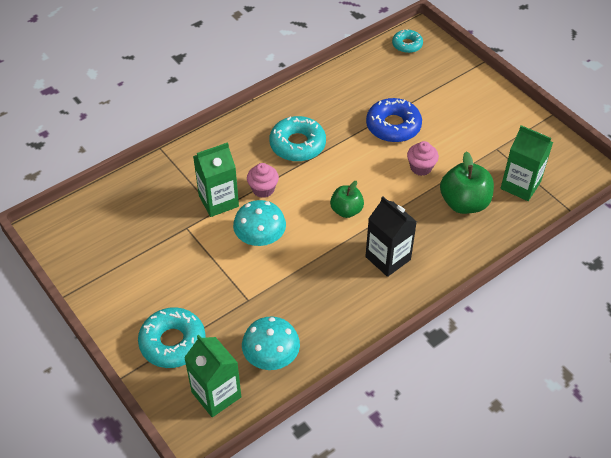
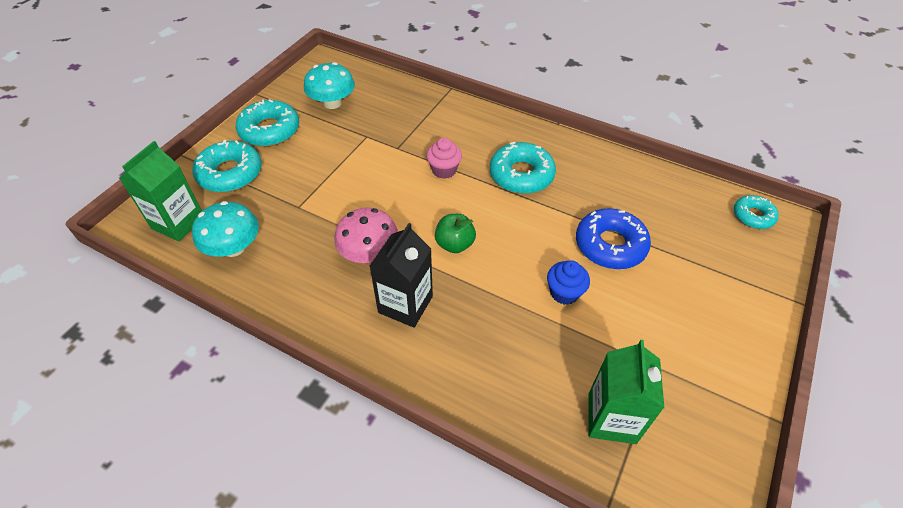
camera: 65 degrees right, 0 degrees up
(129, 298) = (270, 130): none -> turquoise donut
(218, 201) = (410, 145): green carton -> none
(260, 238) = (380, 189): turquoise mushroom -> turquoise mushroom (332, 103)
(328, 265) = (369, 254): none -> pink mushroom
(421, 167) = (564, 292): pink cupcake -> blue cupcake
(464, 203) = (536, 357): green apple -> none

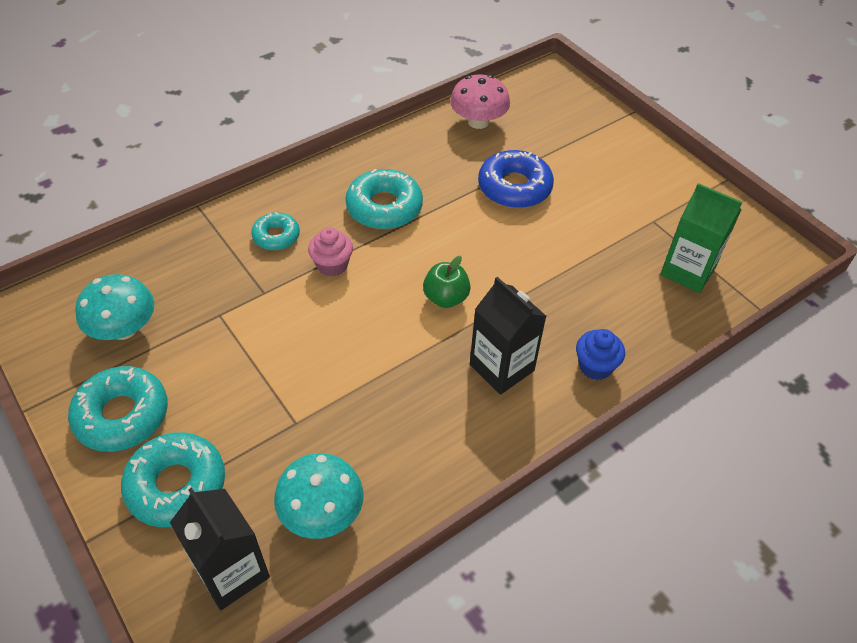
camera: 65 degrees left, 0 degrees up
(178, 223) = (232, 572): green carton -> black carton
(369, 254) = (415, 375): pink mushroom -> pink mushroom (478, 122)
(564, 292) = (551, 243): blue cupcake -> blue cupcake (595, 366)
(753, 216) = (535, 88): turquoise donut -> turquoise donut (276, 236)

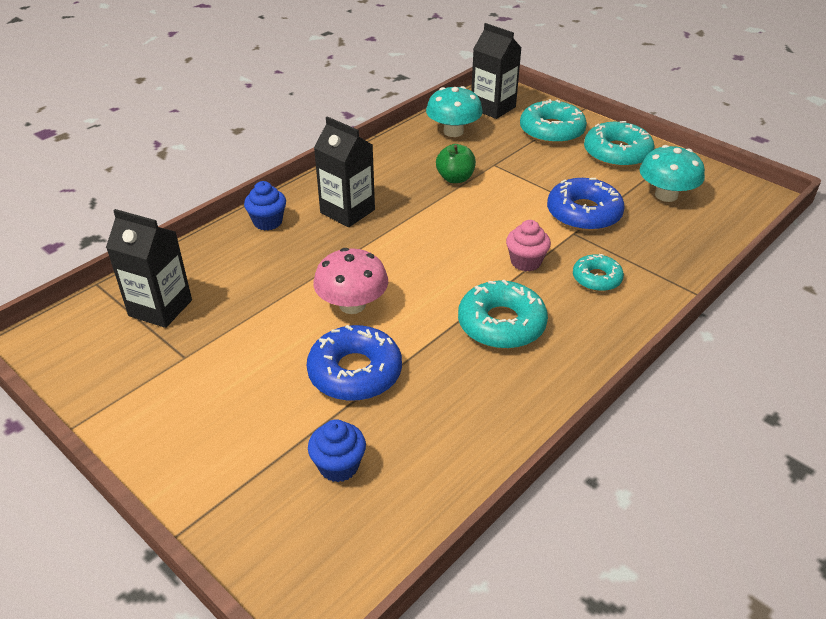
camera: 170 degrees right, 10 degrees down
(236, 317) = (583, 213): none -> blue donut
(446, 298) = (407, 251): green apple -> green apple (455, 178)
(478, 122) = (422, 469): pink mushroom -> pink mushroom (352, 305)
(532, 131) = (338, 466): none -> blue cupcake
(688, 271) = (160, 308): green carton -> black carton

